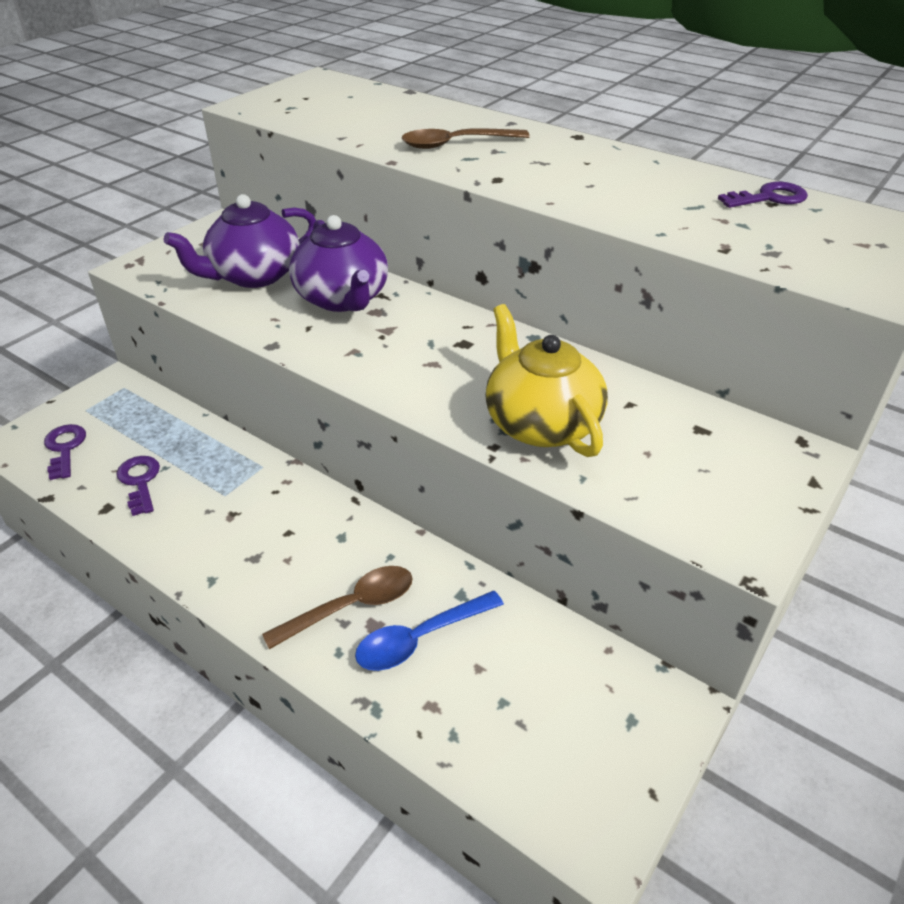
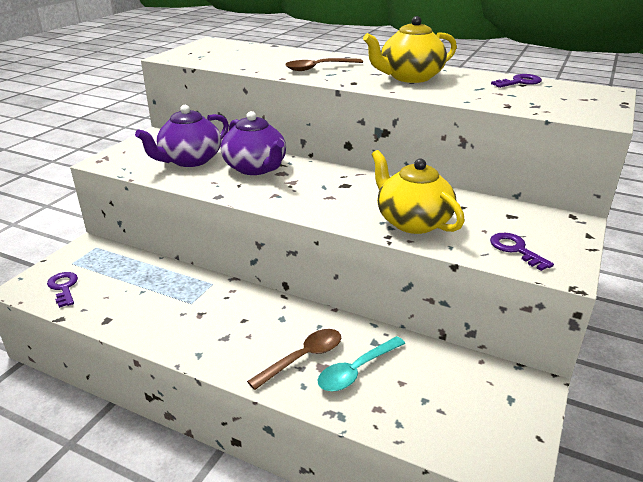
camera: 10 degrees left, 10 degrees down
(140, 481) = (126, 301): purple key -> purple key (515, 249)
(420, 638) = (356, 370): blue spoon -> turquoise spoon
(591, 174) = (409, 77): none -> yellow teapot

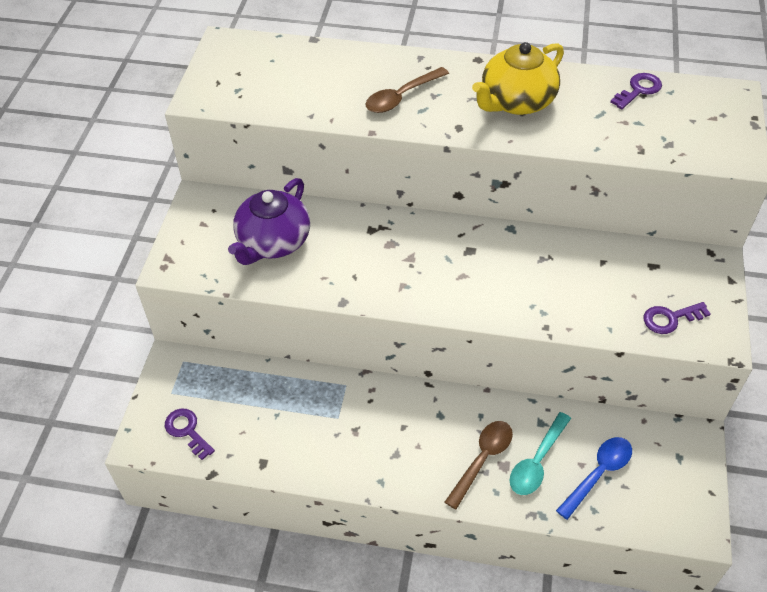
camera: 15 degrees left, 20 degrees up
(255, 168) = (357, 241): purple teapot -> none
(412, 221) = (561, 298): yellow teapot -> none
(416, 394) = (598, 474): none -> blue spoon
(515, 249) = (670, 318): purple key -> purple key turned 60 degrees counterclockwise

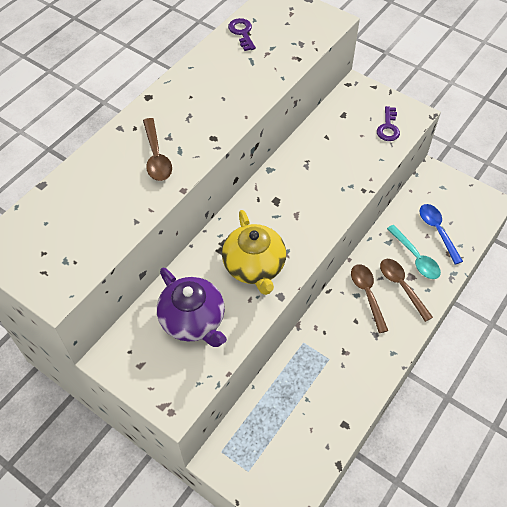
camera: 65 degrees left, 5 degrees up
(187, 431) = (291, 470): purple key -> none
(447, 426) = (367, 294): none -> brown spoon
(516, 102) = (209, 96): yellow teapot -> yellow teapot (254, 266)

